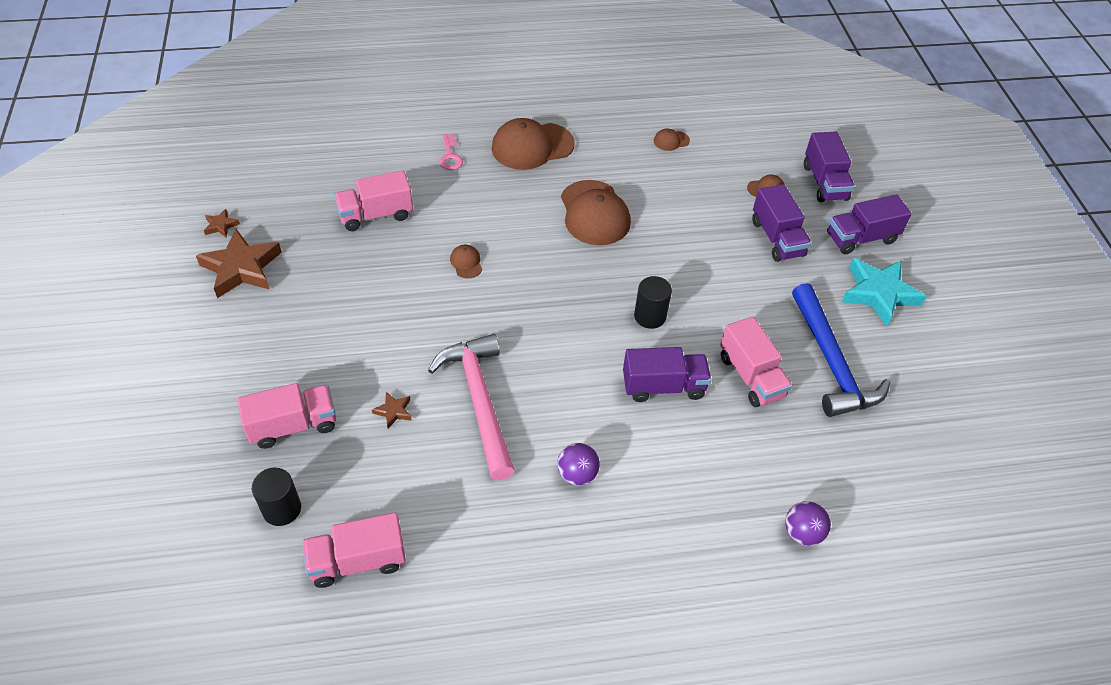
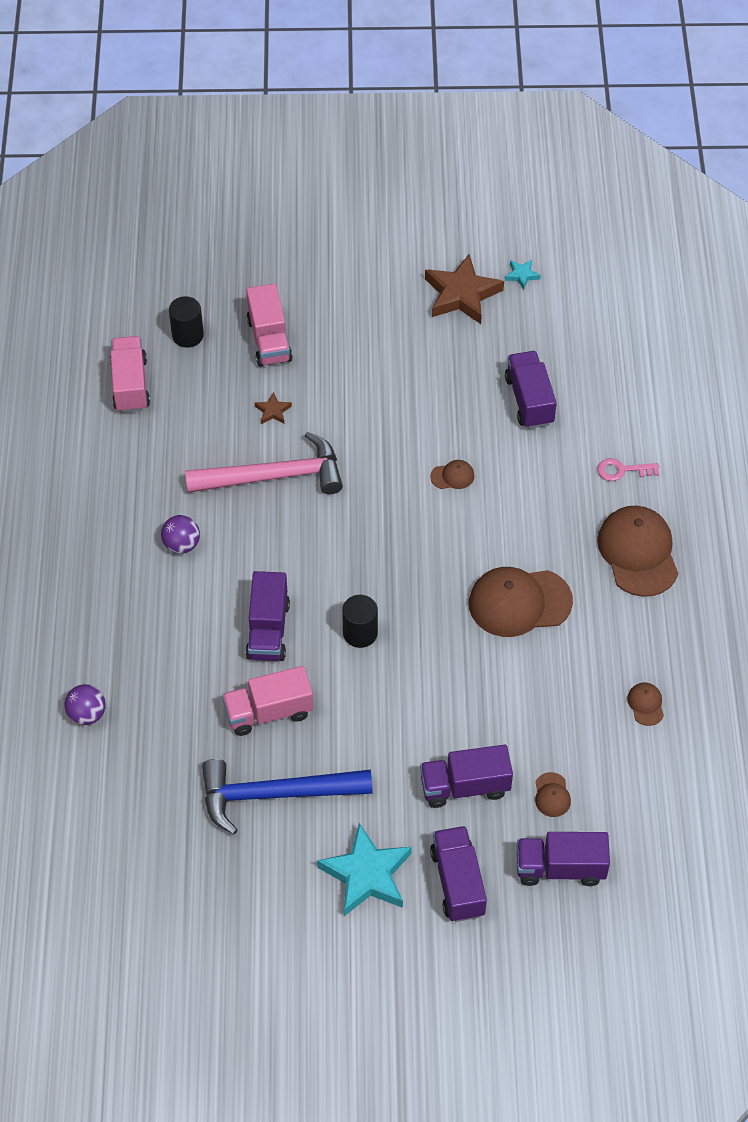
camera: 100 degrees right, 5 degrees up
(221, 225) = (522, 275): brown star -> turquoise star
(376, 215) = (529, 400): pink truck -> purple truck

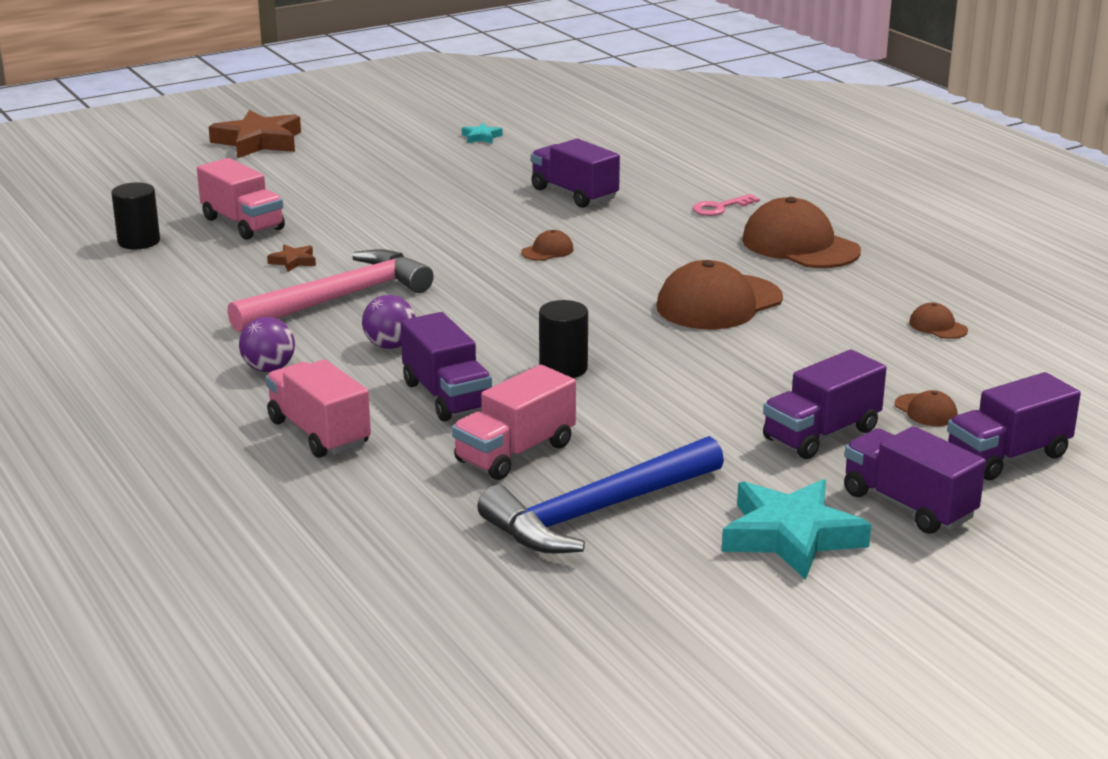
camera: 30 degrees left, 30 degrees down
(87, 714) = (263, 527): purple ball -> purple ball (390, 346)
(130, 385) = (94, 285): pink truck -> pink truck (319, 433)
(462, 294) = (431, 158): brown star -> brown star (258, 142)

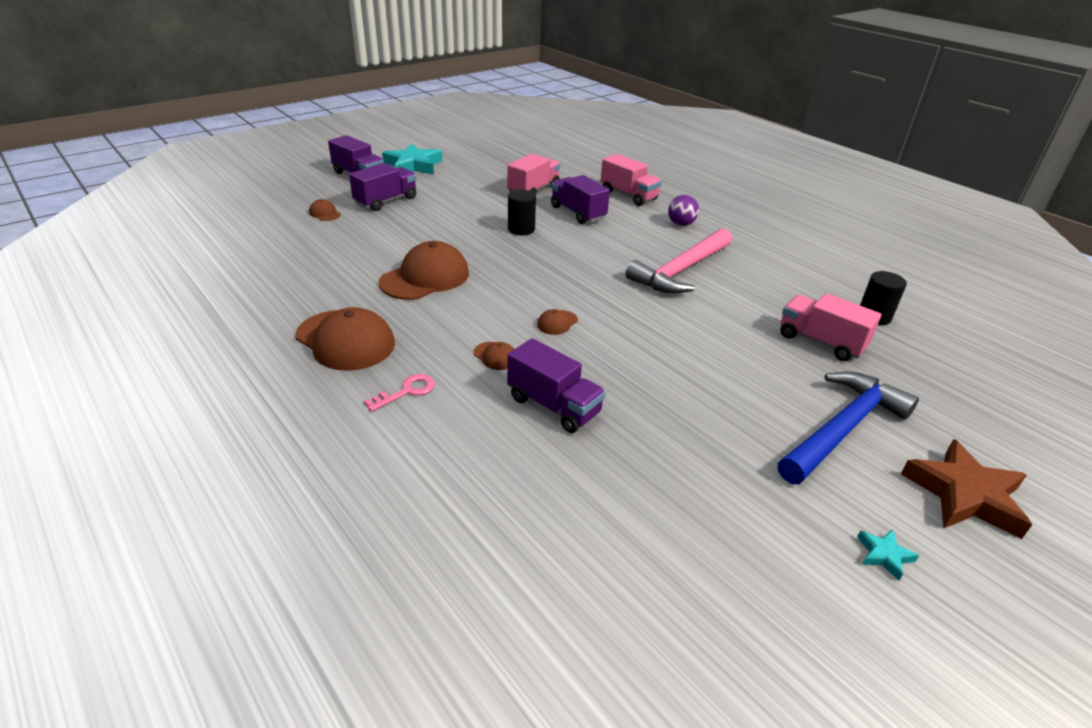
camera: 170 degrees right, 10 degrees up
(293, 261) = (740, 302): brown star -> none
(390, 346) = (625, 239): purple ball -> none
(481, 137) = (707, 534): turquoise star -> turquoise star (884, 555)
(597, 512) = (493, 171): blue hammer -> blue hammer (843, 429)
(938, 326) = (280, 265): brown cap -> brown cap (495, 356)
(1007, 457) = (298, 194): purple truck -> none

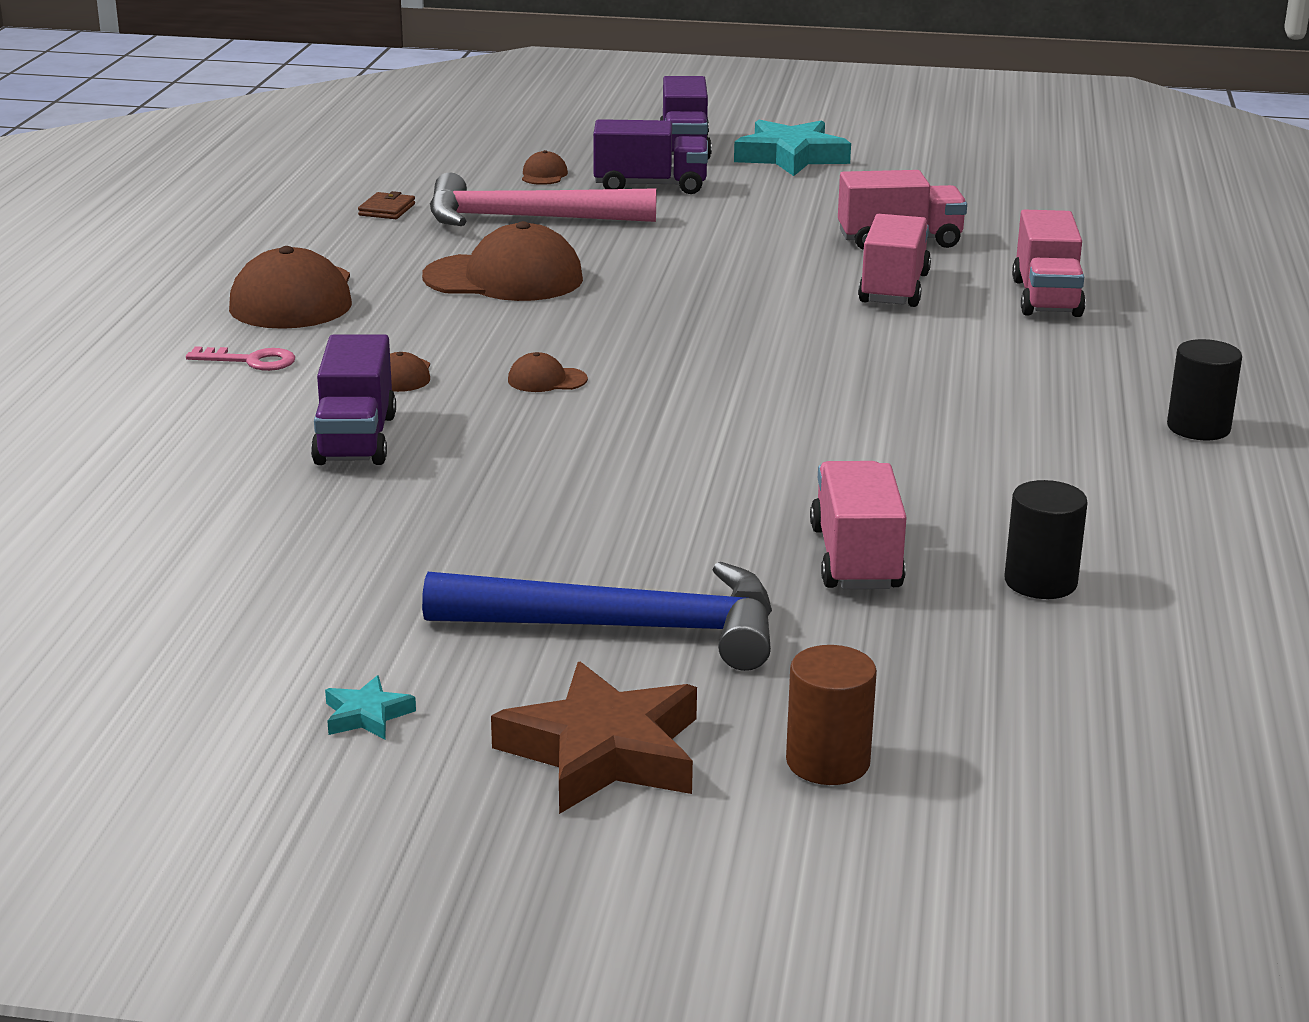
camera: 50 degrees right, 10 degrees down
(285, 264) = (387, 210): none -> brown wallet
(521, 229) = (754, 277): black cylinder -> black cylinder (1198, 428)
(578, 213) = (894, 289): purple truck -> pink truck
(680, 271) = (867, 406): pink hammer -> pink hammer (525, 218)
(681, 224) = (1034, 360): purple ball -> none
(1003, 438) = (828, 762): none -> brown cylinder

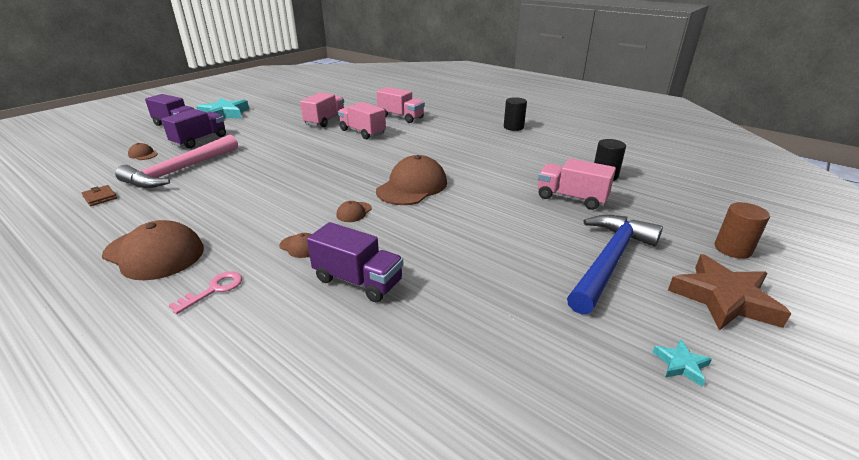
camera: 60 degrees left, 5 degrees up
(504, 278) = (234, 192): brown cap -> brown cap (412, 187)

